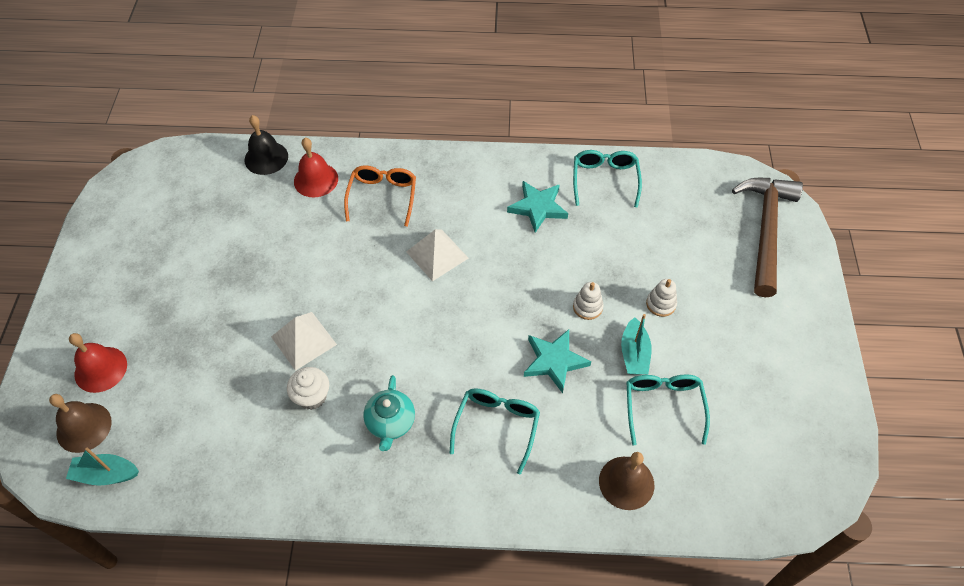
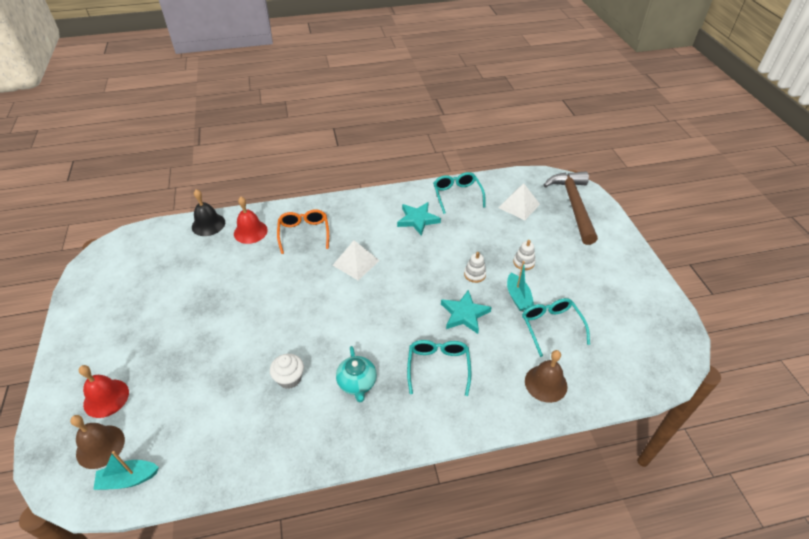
camera: 15 degrees left, 10 degrees down
(304, 340) = (271, 340): white pyramid -> white pyramid (519, 206)

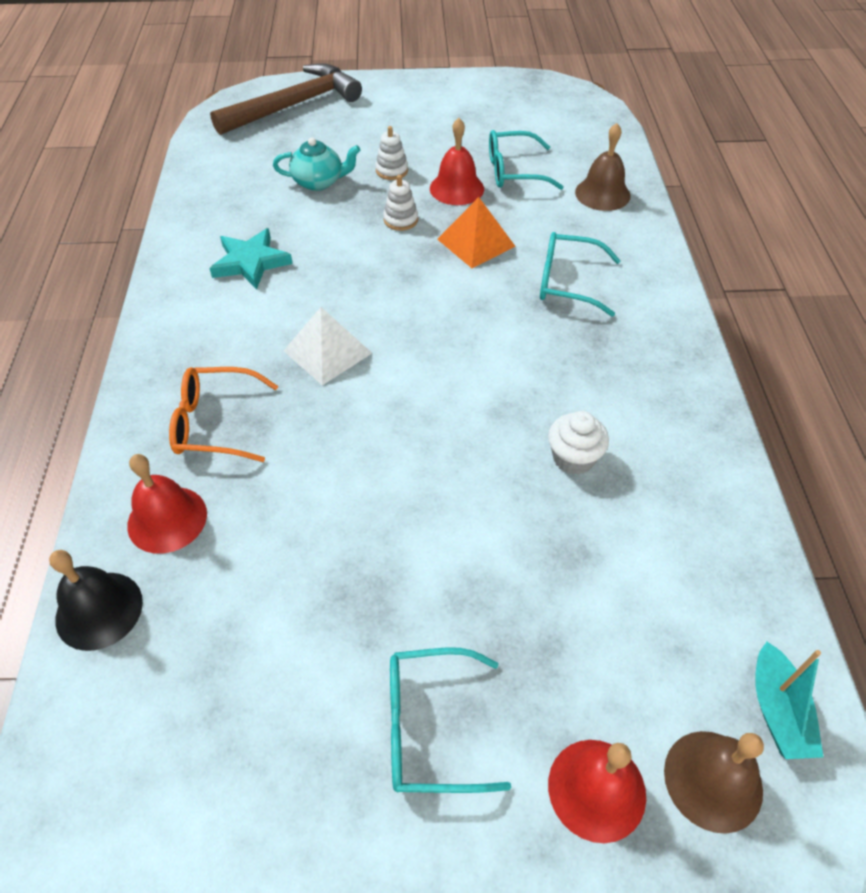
camera: 80 degrees left, 5 degrees up
(357, 383) = (589, 372): turquoise teapot -> turquoise teapot (319, 182)
(457, 195) = (210, 209): turquoise glasses -> turquoise glasses (429, 727)
(464, 314) = (476, 242): turquoise star -> orange pyramid
(518, 297) = (456, 188): turquoise boat -> red bell
(519, 206) = (270, 152): white pyramid -> none
(573, 205) = (294, 105): brown hammer -> brown hammer turned 135 degrees clockwise

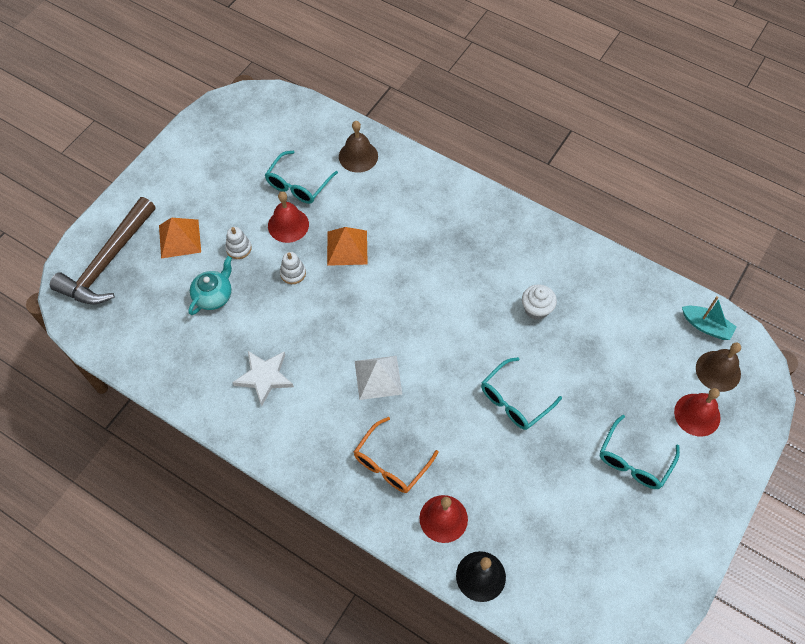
camera: 55 degrees left, 10 degrees up
(251, 262) = (264, 377): turquoise star -> white star
(294, 105) = (108, 262): brown hammer -> brown hammer turned 150 degrees counterclockwise
(364, 131) = (180, 238): none -> orange pyramid
(567, 282) = (416, 226): turquoise glasses -> turquoise glasses (514, 400)

